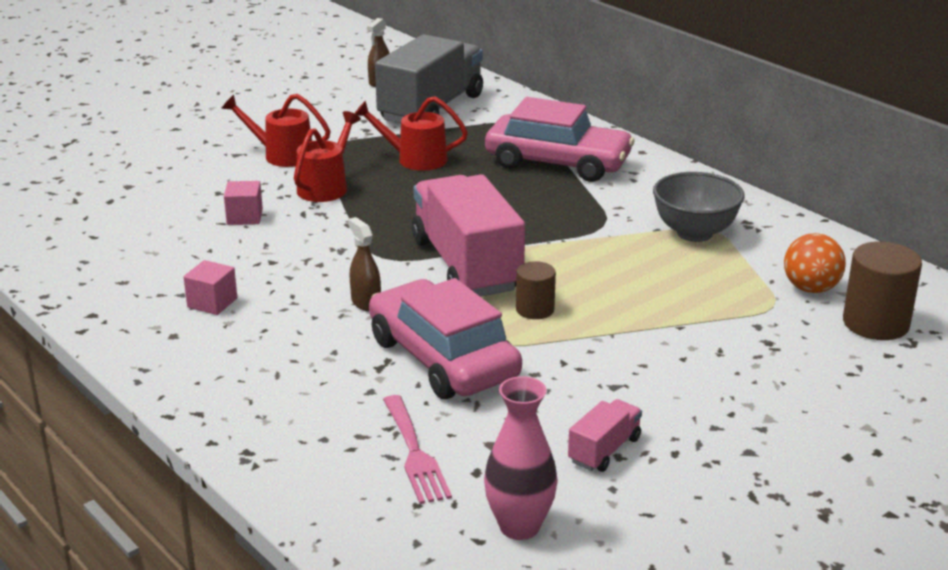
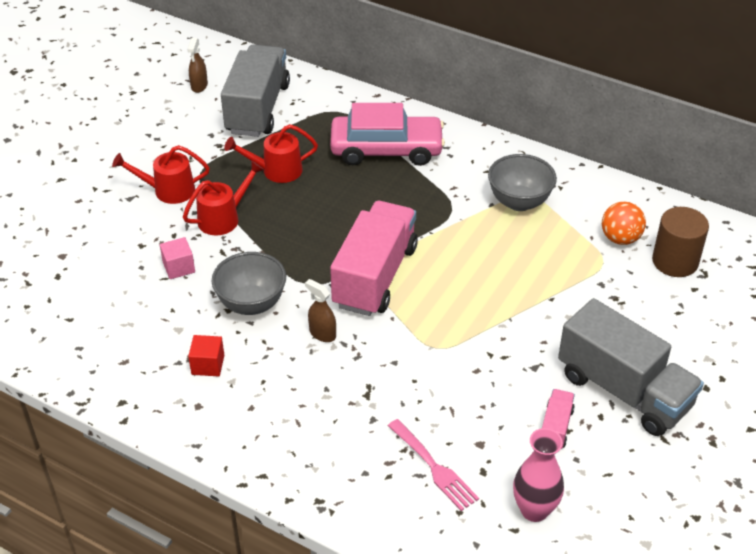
camera: 20 degrees left, 15 degrees up
(212, 303) = (208, 365): pink cube -> red cube
(302, 261) = (251, 304): none -> grey bowl
(326, 186) = (224, 218): red watering can -> red watering can turned 45 degrees clockwise
(443, 358) = (407, 374): pink car -> none
(466, 265) = (375, 276): pink truck -> pink truck turned 60 degrees clockwise
(535, 309) = (446, 308): brown cylinder -> none
(724, 434) = (624, 390): none -> grey truck

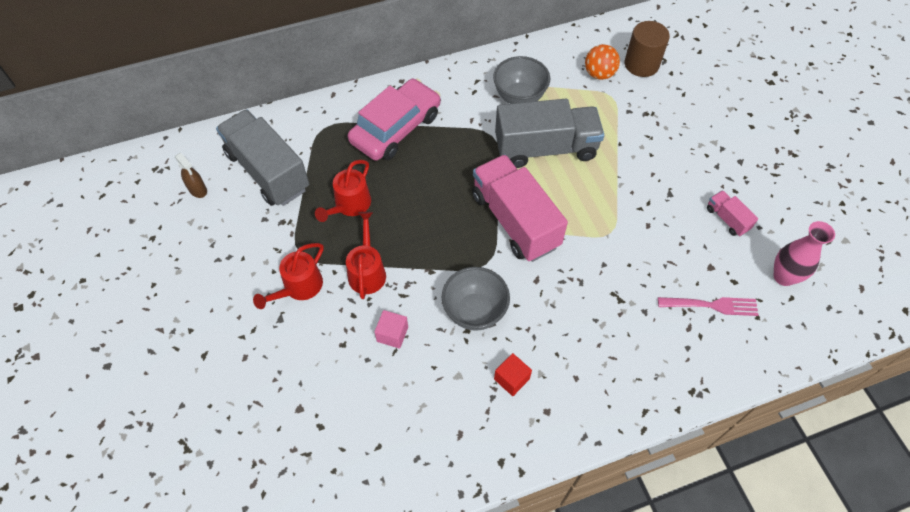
camera: 50 degrees left, 15 degrees up
(322, 334) = (542, 288): brown spray bottle -> none
(624, 390) = (724, 165): grey truck -> grey truck (545, 148)

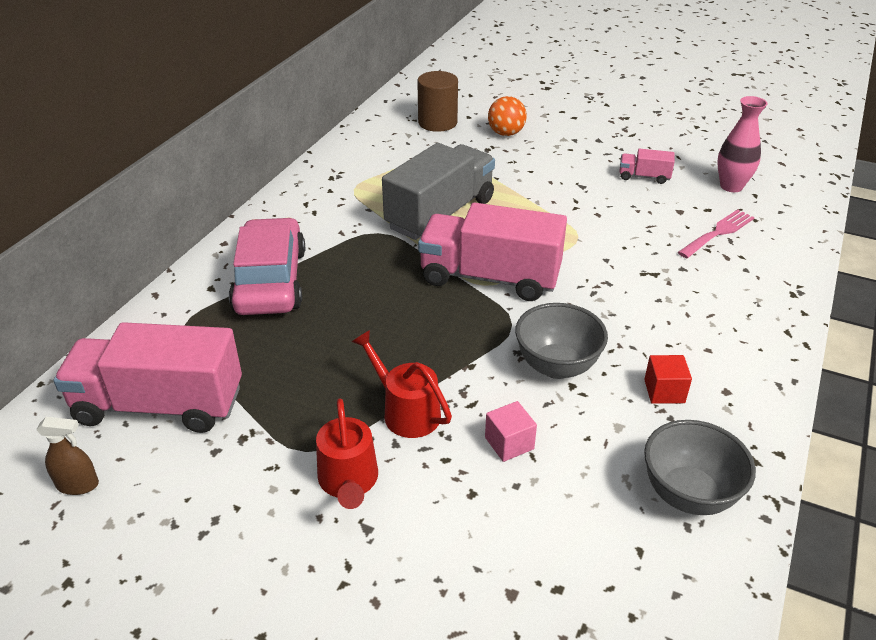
camera: 45 degrees left, 20 degrees down
(268, 171) = (159, 405): grey truck -> pink truck
(349, 205) = (306, 371): red watering can -> none
(519, 97) = (364, 193): grey bowl -> grey bowl (688, 494)
(599, 74) = (412, 144): orange ball -> orange ball (506, 133)

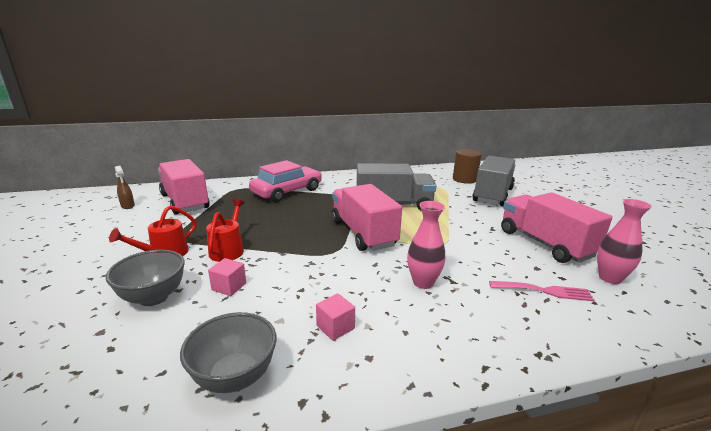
camera: 50 degrees right, 15 degrees down
(506, 133) = (493, 195): orange ball -> grey truck
(557, 366) = (313, 278): grey bowl -> grey bowl (154, 297)
(639, 293) = (423, 282): none -> pink vase
(644, 177) = (544, 243): pink truck -> pink truck, size x2.26
(664, 391) = (335, 327): red cube -> pink cube

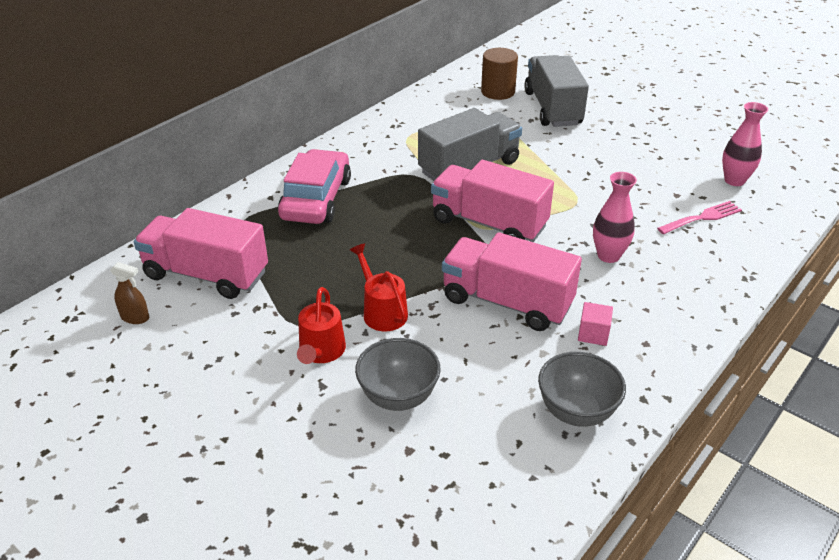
camera: 35 degrees left, 15 degrees up
(229, 286) = (451, 348): pink cube -> none
(544, 243) = (658, 161): pink truck -> pink truck (507, 302)

